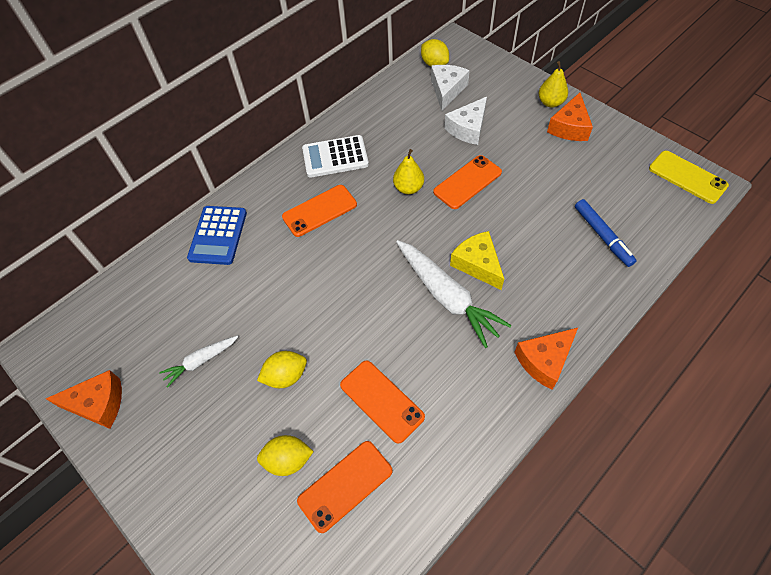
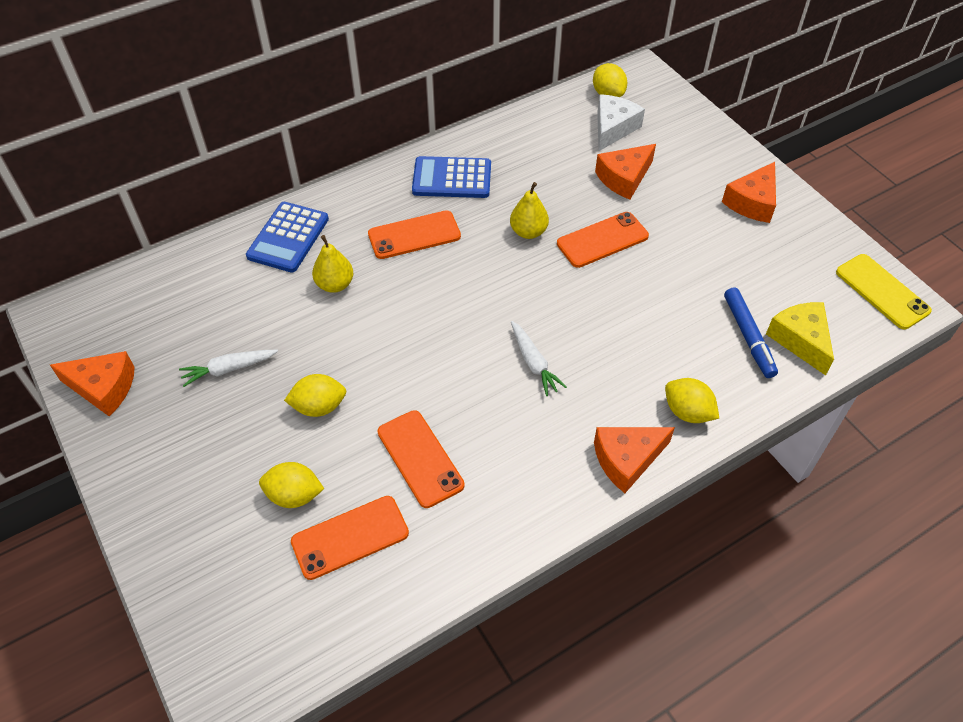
camera: 10 degrees right, 5 degrees down
(335, 157) = (452, 178): white calculator -> blue calculator
(446, 296) = (533, 363): white carrot -> white carrot, size x0.54
(468, 128) = (624, 178): white cheese -> orange cheese
(477, 264) = (583, 335): yellow cheese -> yellow cheese (800, 340)
(550, 102) = (738, 168): yellow pear -> yellow pear (335, 284)
(577, 309) = (687, 412): none -> yellow lemon

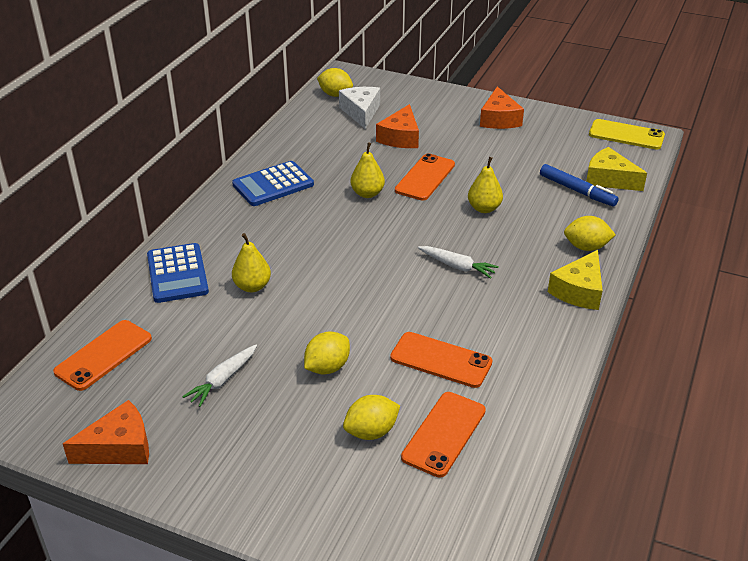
camera: 35 degrees left, 15 degrees down
(414, 235) = (282, 230): orange phone -> orange phone (103, 355)
(626, 308) = (484, 208): none -> yellow pear
(627, 460) = (579, 291): orange cheese -> yellow cheese

